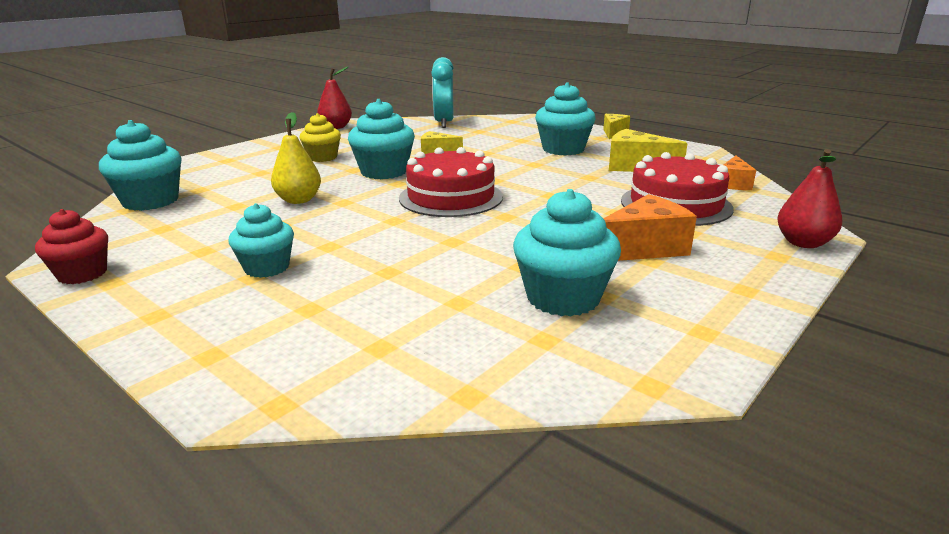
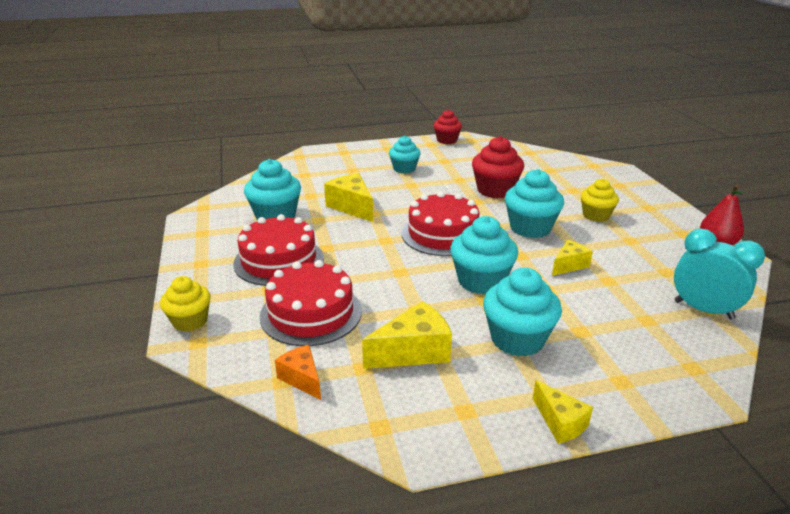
camera: 125 degrees right, 5 degrees up
(150, 201) = (538, 157): turquoise cupcake -> turquoise cupcake (481, 281)
(299, 200) = (495, 190): yellow pear -> red cupcake
(454, 258) = (351, 207): none -> yellow cheese
(644, 248) = (279, 260): orange cheese -> red cake
(803, 243) = (190, 321): red pear -> yellow cupcake

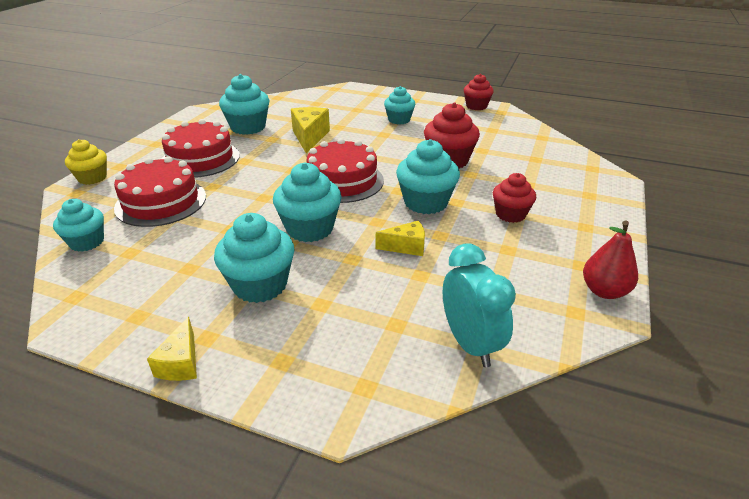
camera: 35 degrees right, 5 degrees up
(302, 379) = (87, 242): orange cheese -> turquoise cupcake
(413, 351) = (176, 258): yellow cheese -> none
(596, 215) = (510, 214): yellow cupcake -> red cupcake

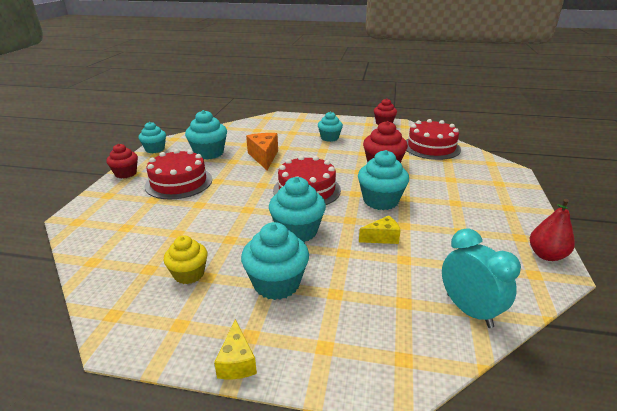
camera: 10 degrees left, 5 degrees down
(87, 242) = (105, 264): turquoise cupcake -> turquoise cupcake (155, 149)
(92, 178) = (87, 207): yellow cupcake -> yellow cupcake (189, 274)
(161, 202) = (159, 222): red cake -> red cake (431, 147)
(309, 137) = (264, 157): yellow cheese -> orange cheese
(510, 214) = (449, 203): red cupcake -> red cupcake (126, 173)

